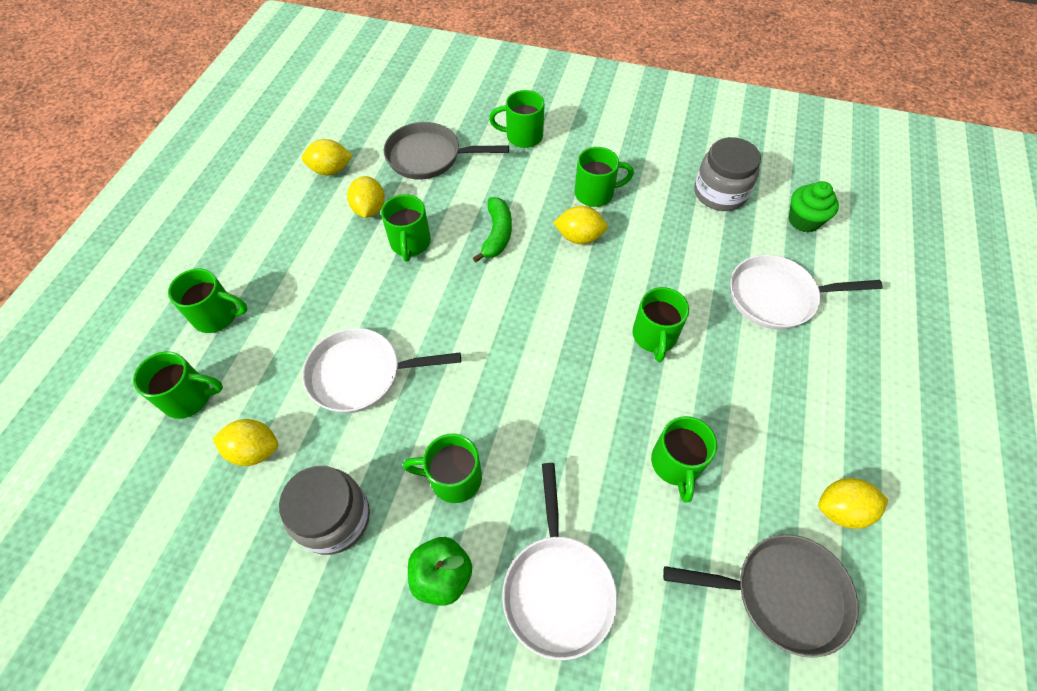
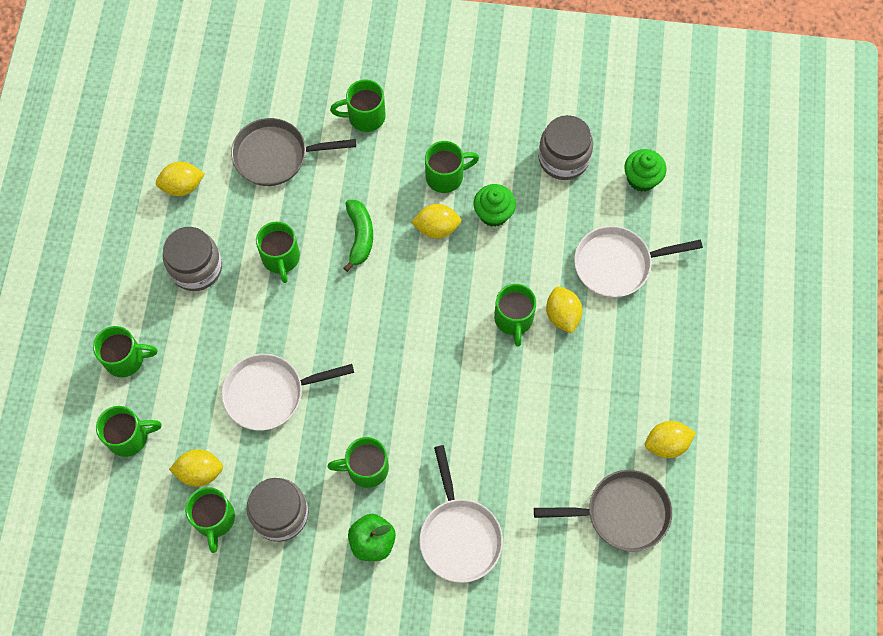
camera: 10 degrees left, 10 degrees up
(321, 240) = (196, 268): none -> grey jar
(369, 209) = (233, 226): yellow lemon -> yellow lemon (562, 315)
(642, 232) = (493, 213): none -> green cupcake
(676, 464) = (539, 429): green mug -> green mug (214, 519)

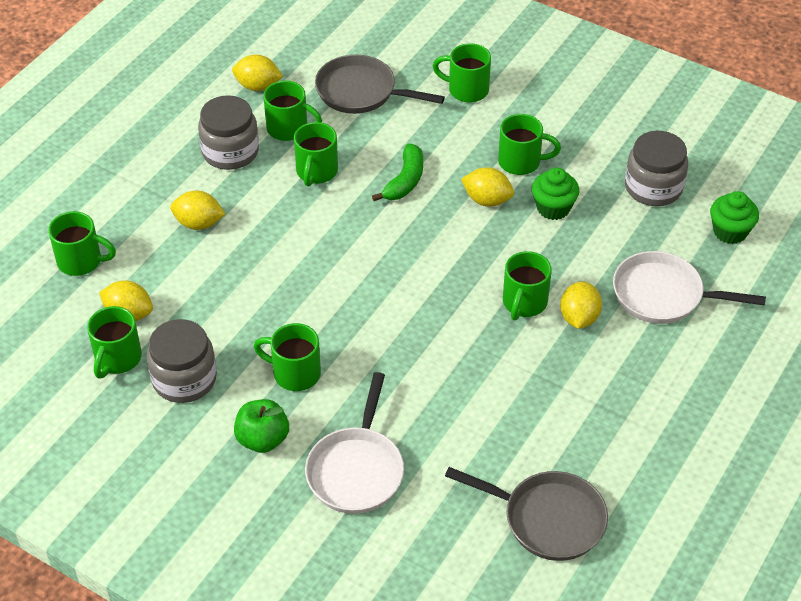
camera: 25 degrees right, 20 degrees down
(126, 359) = (119, 199): green mug -> green mug (289, 129)
(270, 393) = (237, 275): white pan -> none
(666, 444) = (633, 474): yellow lemon -> yellow lemon (199, 223)

